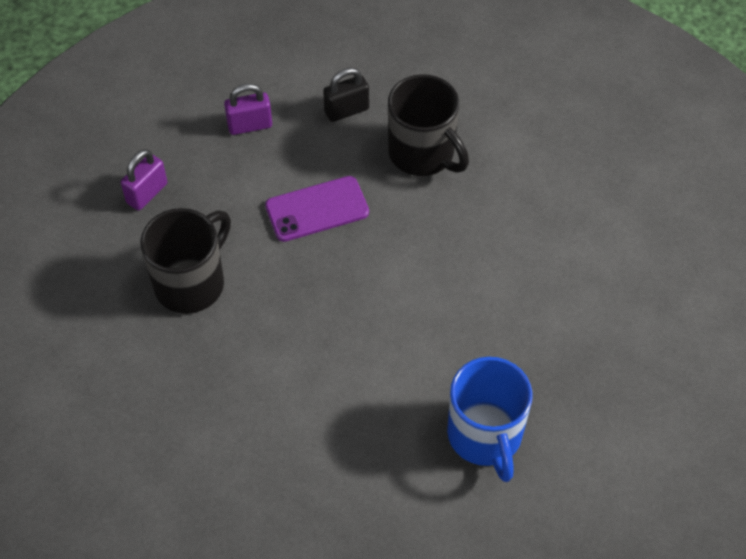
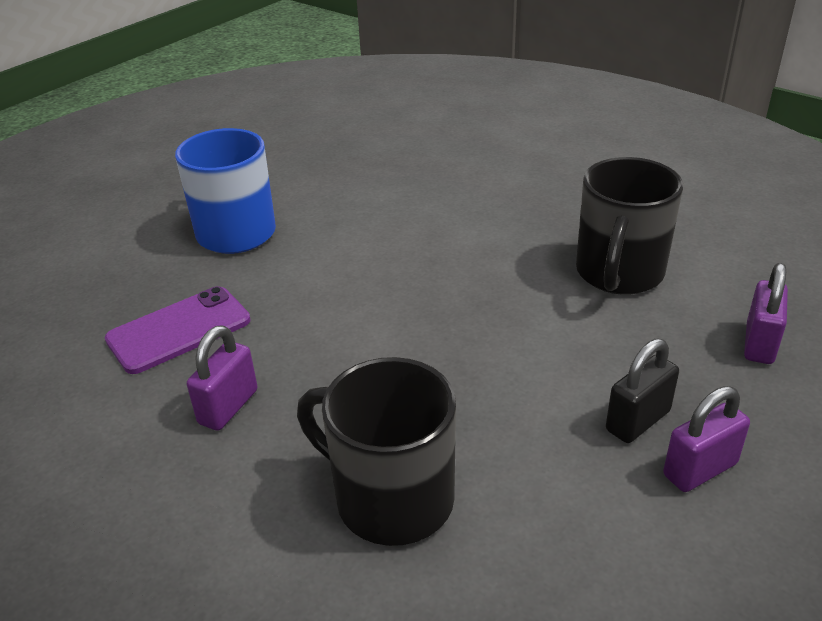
camera: 165 degrees right, 20 degrees down
(317, 209) = (517, 380): purple phone -> purple phone (179, 330)
(346, 110) = (557, 540): black padlock -> black padlock (638, 421)
(507, 240) = (228, 407): none -> purple padlock

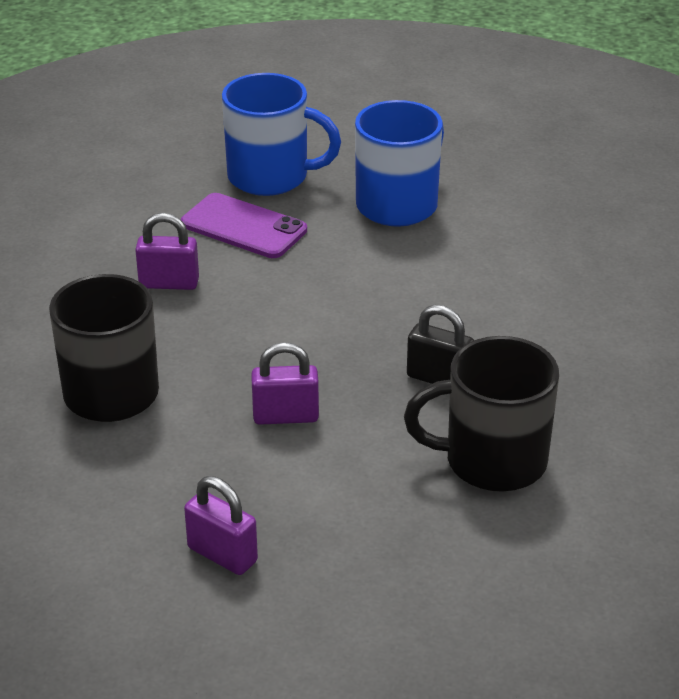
camera: 65 degrees right, 0 degrees up
(113, 293) = (271, 177): none -> blue mug
(638, 421) = (266, 508): black padlock -> black padlock (439, 378)
(759, 343) = (429, 578): purple padlock -> purple padlock (285, 416)

